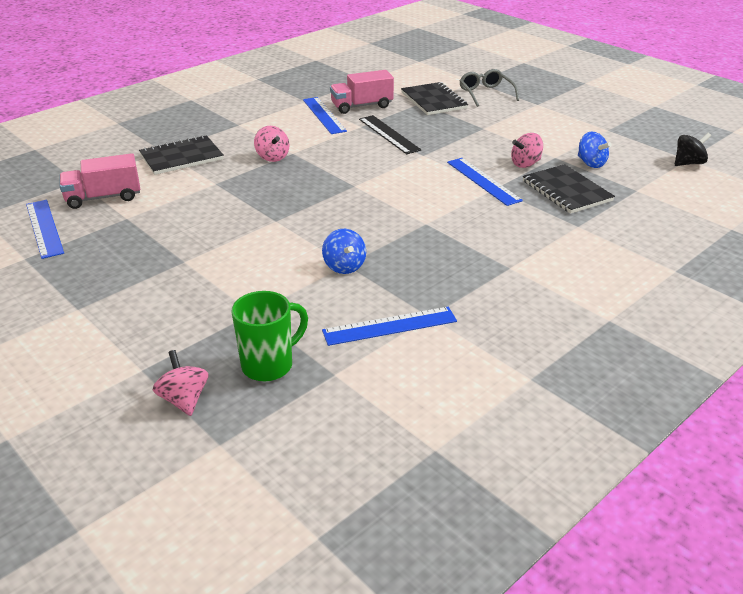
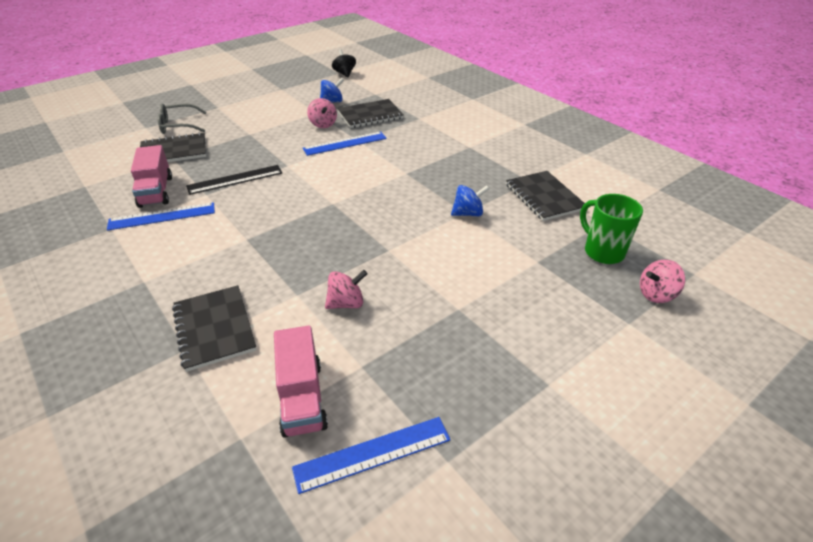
camera: 85 degrees left, 5 degrees up
(272, 157) = (250, 253): pink spinning top -> pink spinning top (346, 303)
(389, 326) = (544, 197): blue ruler -> black notebook

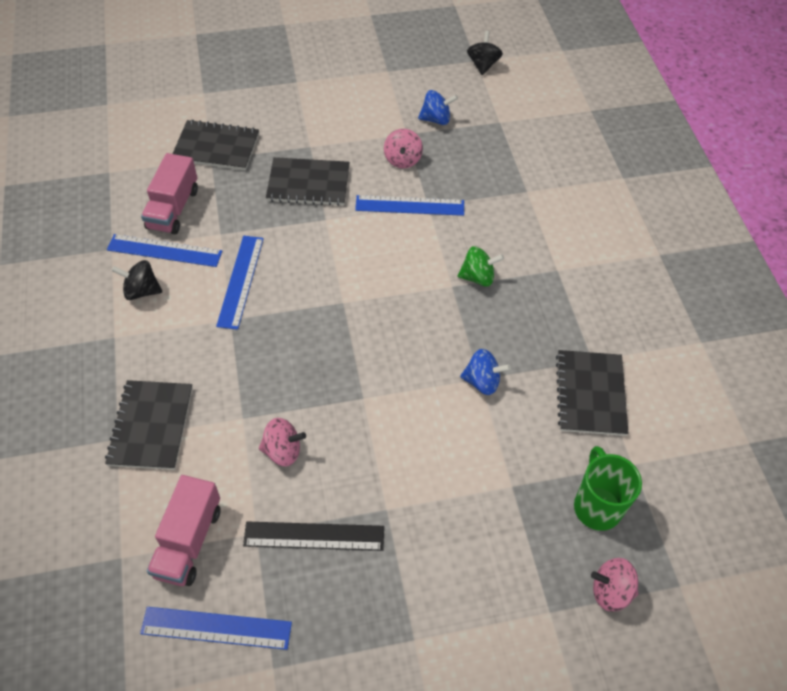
camera: 25 degrees right, 15 degrees up
(154, 245) = (141, 291): none -> black spinning top
(178, 125) = (239, 102): grey glasses -> none
(235, 179) = (259, 221): black ruler -> black ruler (314, 536)
(241, 215) = (241, 281): none -> blue ruler
(370, 115) = (469, 163): black notebook -> black notebook (308, 184)
(420, 164) = (478, 277): none -> green spinning top

